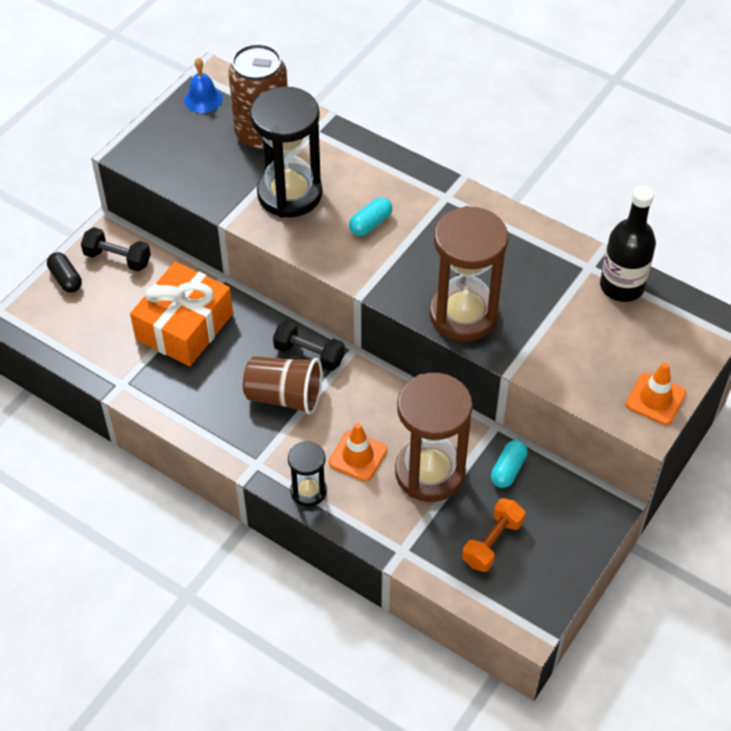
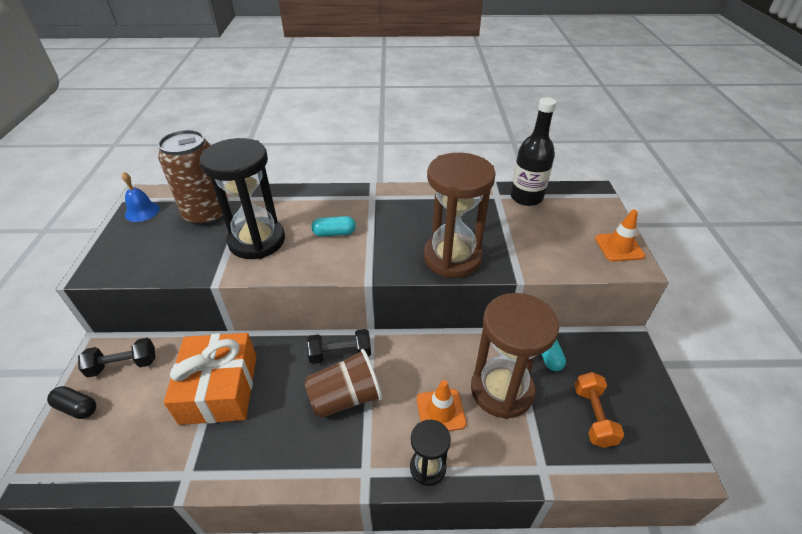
camera: 35 degrees left, 10 degrees down
(370, 223) = (334, 233): turquoise capsule -> turquoise capsule turned 75 degrees clockwise

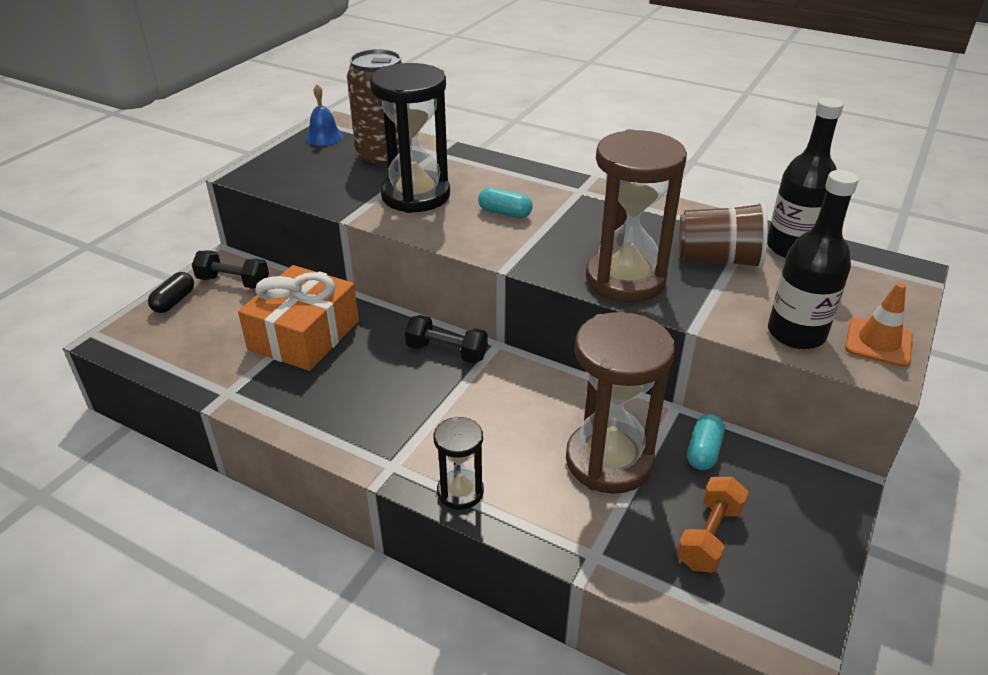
camera: 30 degrees right, 5 degrees down
(77, 408) = (174, 301): black capsule -> black capsule turned 60 degrees clockwise
(345, 398) = (421, 393): brown cup -> brown cup (718, 260)
(440, 411) = (517, 449): orange traffic cone -> none
(575, 259) = (796, 334): none -> black bottle

